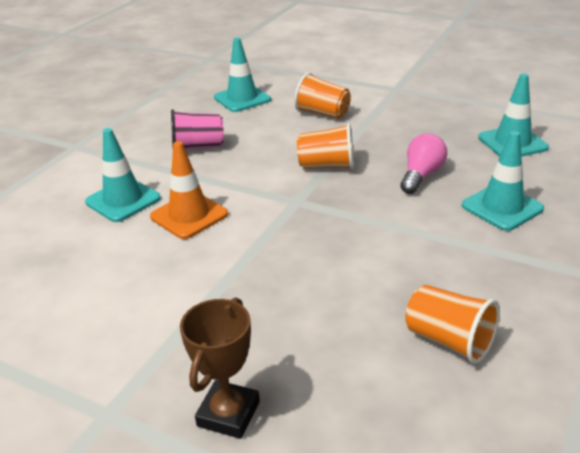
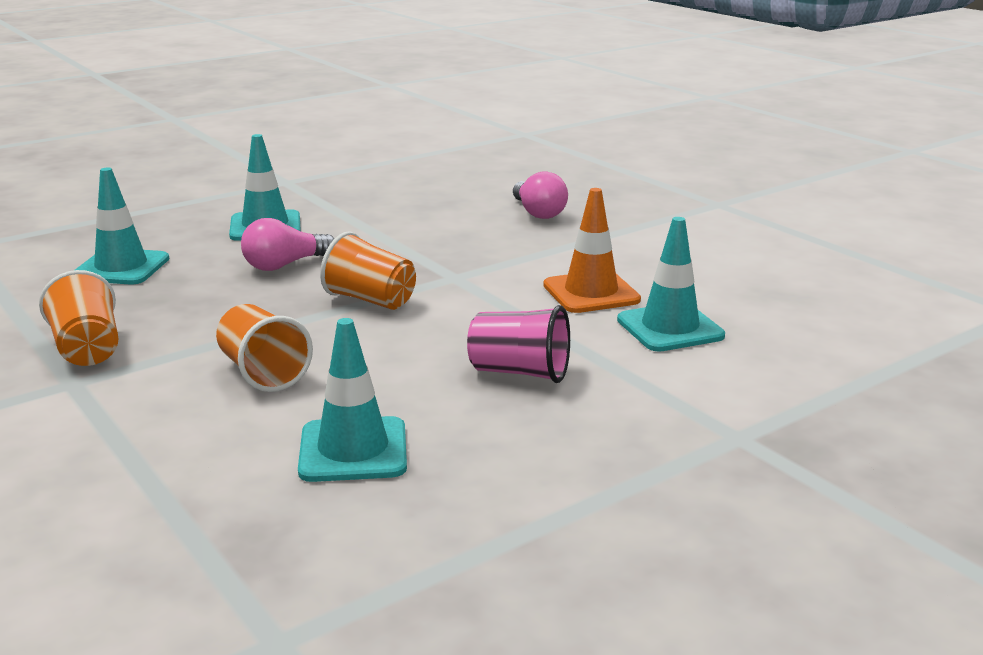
camera: 155 degrees left, 10 degrees down
(228, 414) = (631, 189): brown trophy -> none
(302, 312) = (538, 212): none -> pink light bulb
(449, 340) = (448, 184): orange cup -> orange cup (87, 349)

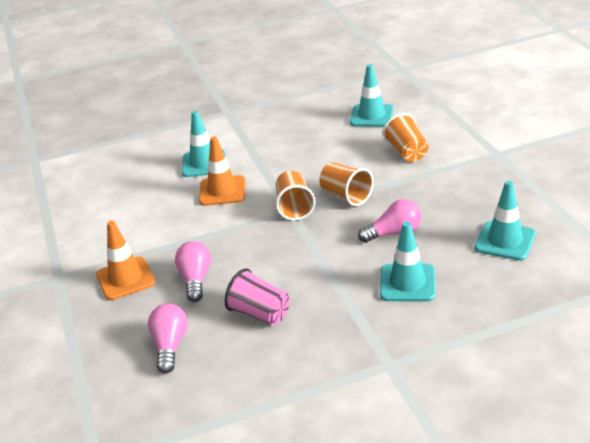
camera: 160 degrees left, 10 degrees up
(87, 349) = (498, 173): orange cup -> orange cup (294, 207)
(520, 176) = (170, 346): none -> pink light bulb
(520, 372) = (290, 144): pink cup -> pink cup (260, 313)
(629, 208) = (125, 279): none -> orange traffic cone

